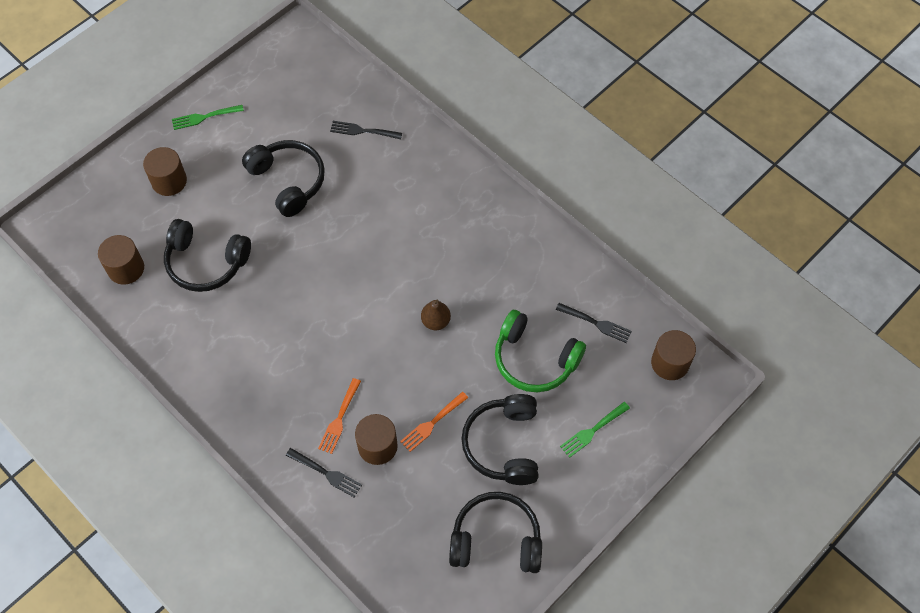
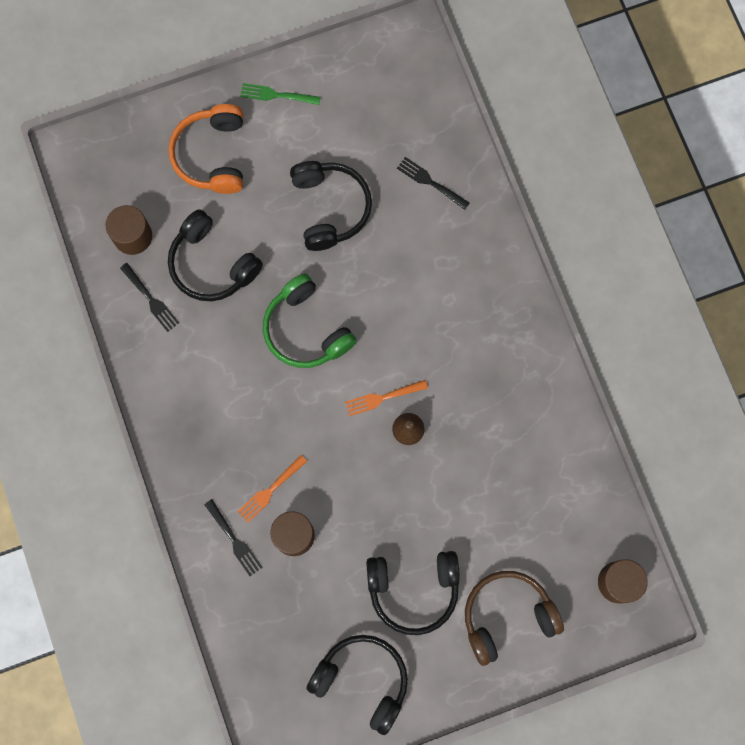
camera: 25 degrees right, 15 degrees up
(169, 181) = (212, 155): brown cylinder -> orange headphones
(432, 422) = (356, 536): orange fork -> orange fork (383, 397)
(503, 444) = (413, 590): black headphones -> black headphones turned 120 degrees counterclockwise
(534, 360) = (485, 516): green headphones -> green headphones (306, 330)
(593, 430) = (507, 616): green fork -> brown headphones
(595, 323) = (565, 505): black fork -> black fork (150, 299)

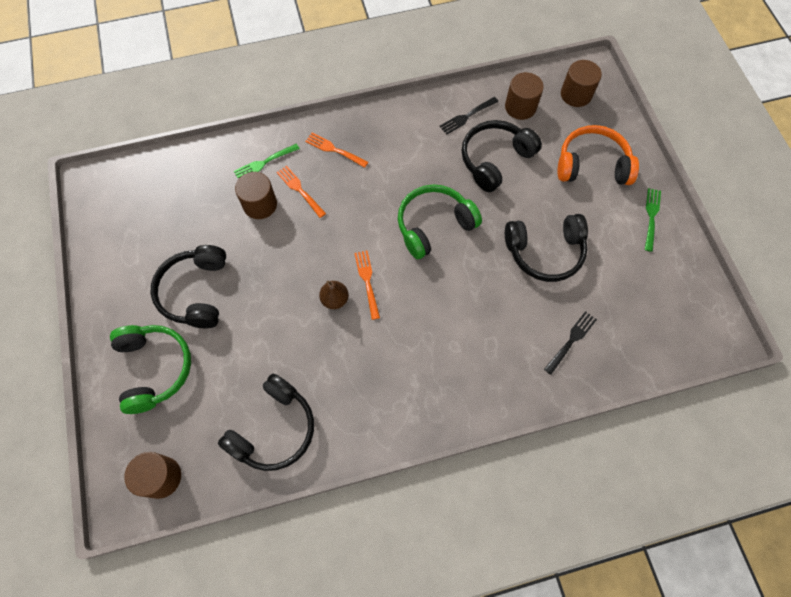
camera: 95 degrees right, 10 degrees down
(110, 171) = (576, 94): none -> brown cylinder
(210, 455) = (335, 150): none -> orange fork
(234, 539) = (264, 162): black fork -> green fork
(362, 680) = (131, 246): black headphones -> black headphones (274, 429)
(507, 616) = (155, 368): brown headphones -> green headphones

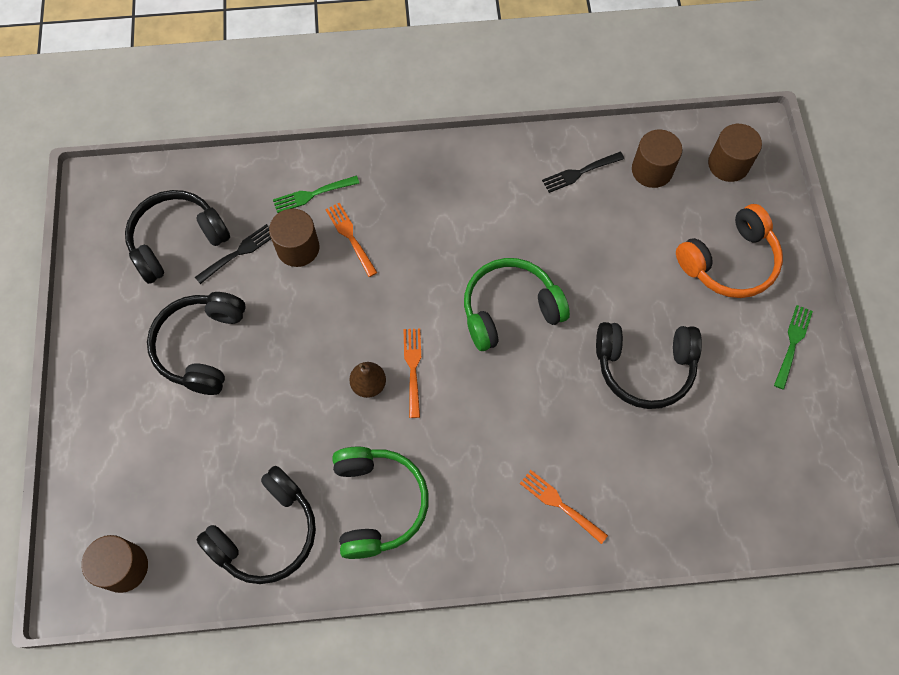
camera: 10 degrees right, 0 degrees up
(155, 368) = (137, 433): green headphones -> green headphones (378, 503)
(335, 150) = (403, 191): orange fork -> orange fork (561, 505)
(495, 159) = (604, 235): black headphones -> black headphones (177, 240)
(571, 341) = (654, 488): black fork -> black fork (238, 253)
(592, 165) = (729, 262): orange headphones -> orange headphones turned 135 degrees clockwise

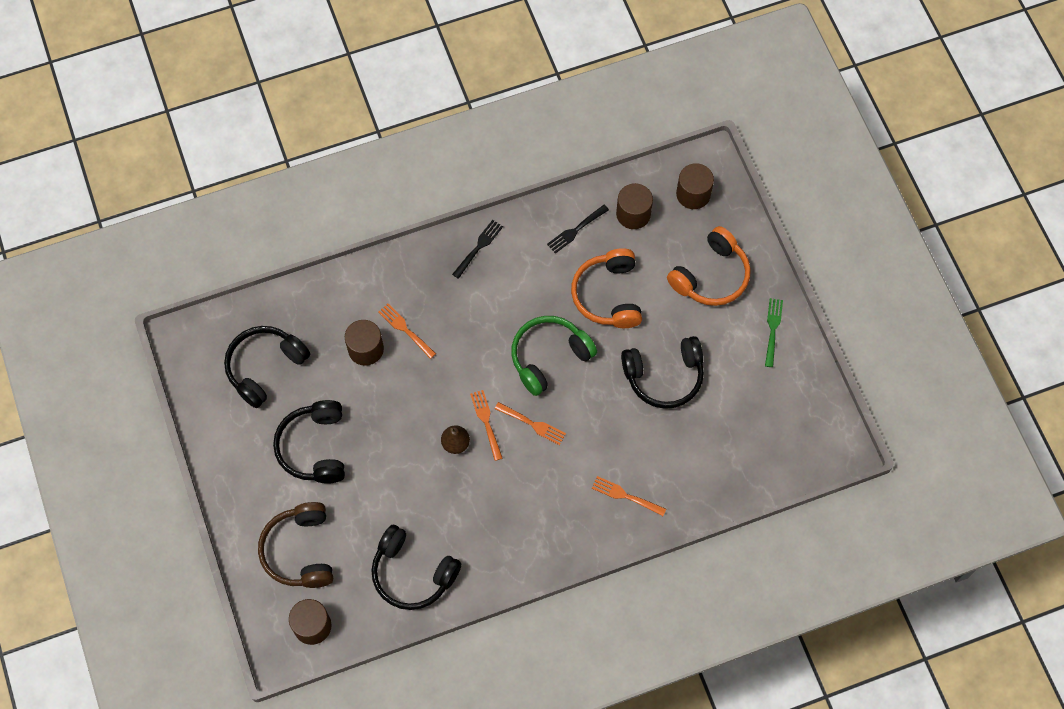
camera: 15 degrees left, 0 degrees up
(141, 468) = (300, 551): none -> brown headphones
(238, 253) = (318, 365): black fork -> black fork (478, 248)
(267, 533) = (412, 573): black headphones -> black headphones turned 90 degrees clockwise
(313, 194) = (364, 301): green fork -> none
(378, 503) = (489, 530): green headphones -> none
(467, 384) = (532, 424): none -> orange fork
(599, 255) = (608, 295): none -> orange headphones

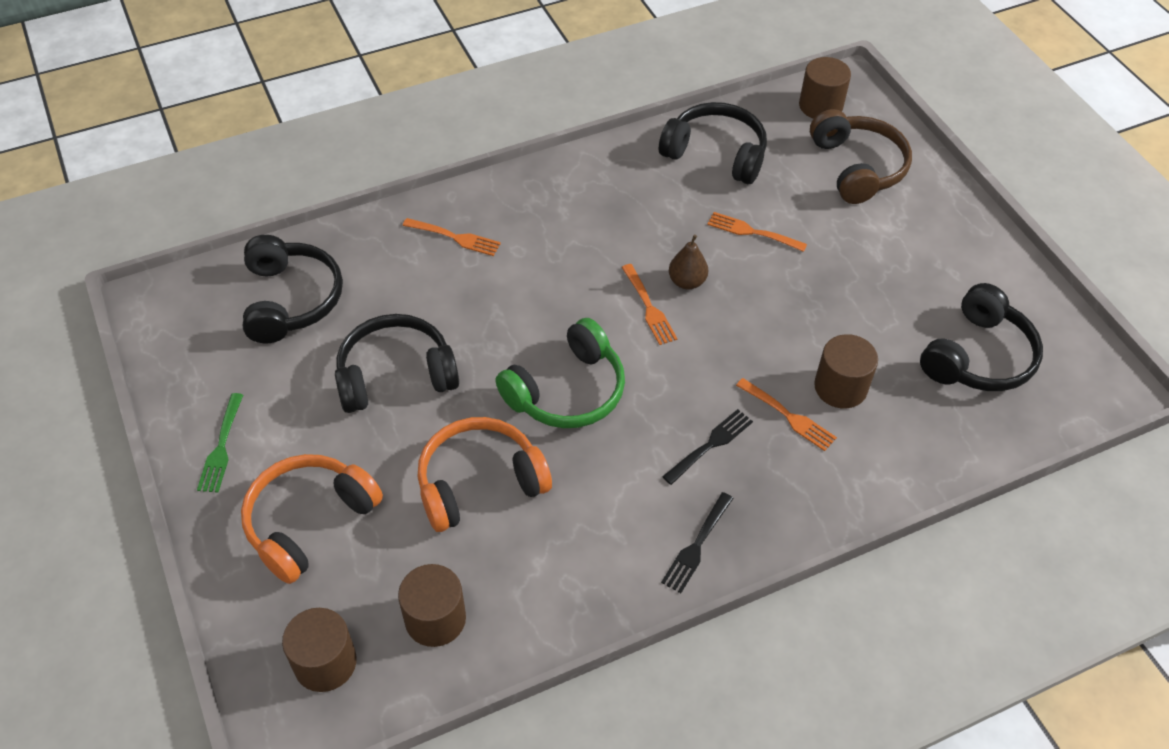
camera: 175 degrees right, 15 degrees down
(314, 447) = (875, 268): black headphones -> black headphones (291, 300)
(532, 424) = (585, 308): orange fork -> orange fork (753, 232)
(576, 229) = (534, 585): black fork -> black fork (710, 445)
(608, 295) = (479, 482): orange headphones -> orange headphones turned 105 degrees counterclockwise

